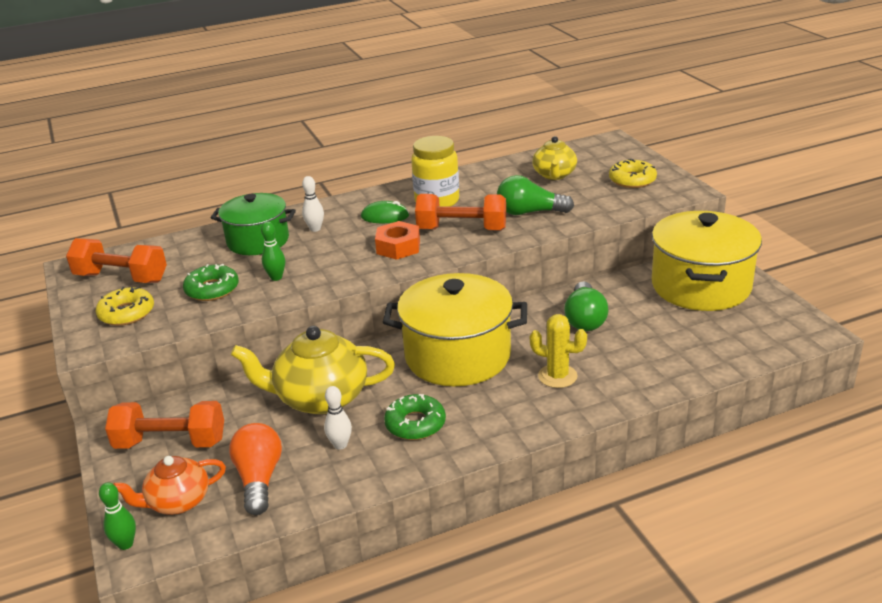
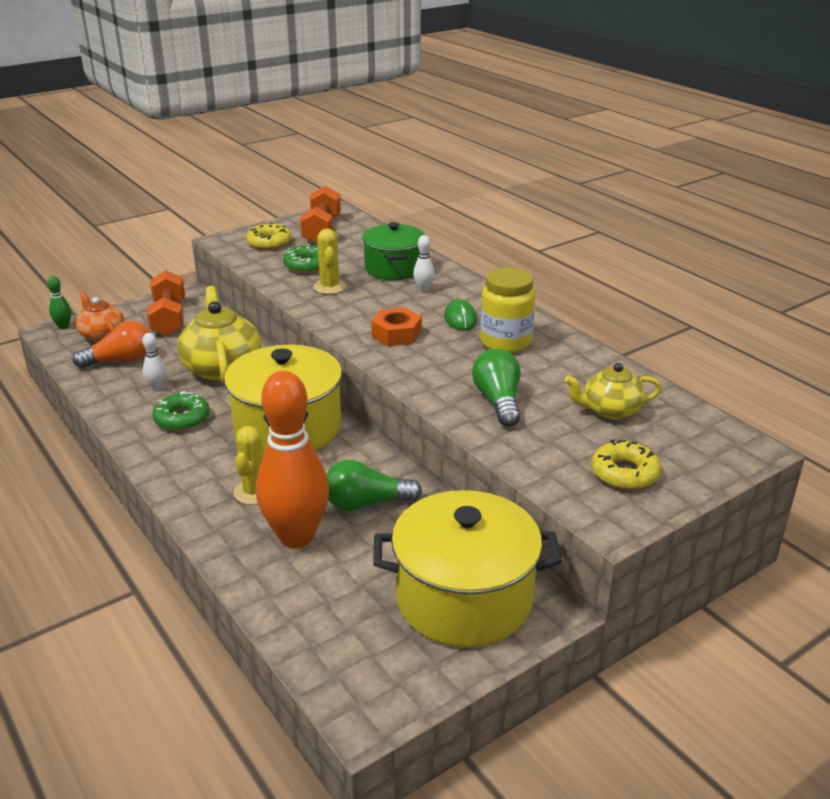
camera: 75 degrees right, 0 degrees up
(276, 277) = (329, 287): green bowling pin -> yellow cactus
(462, 229) = (443, 364): orange dumbbell -> none
(624, 355) = (296, 536): none -> orange bowling pin

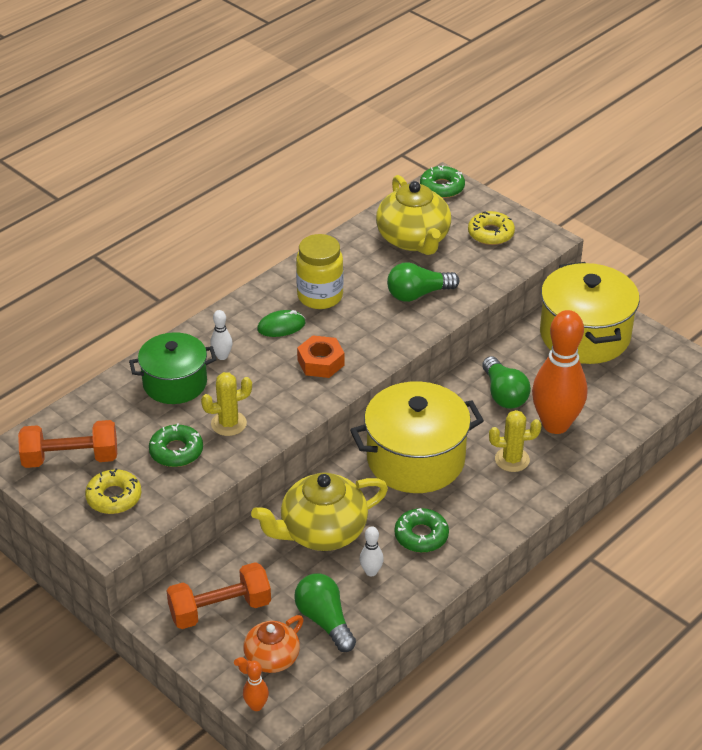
camera: 100 degrees left, 10 degrees up
(63, 326) = (256, 706): green bowling pin -> orange bowling pin
(121, 360) = (324, 620): orange light bulb -> green light bulb
(610, 411) = (414, 240): yellow teapot -> yellow teapot, size x1.65
(734, 446) = (442, 187): none -> green donut

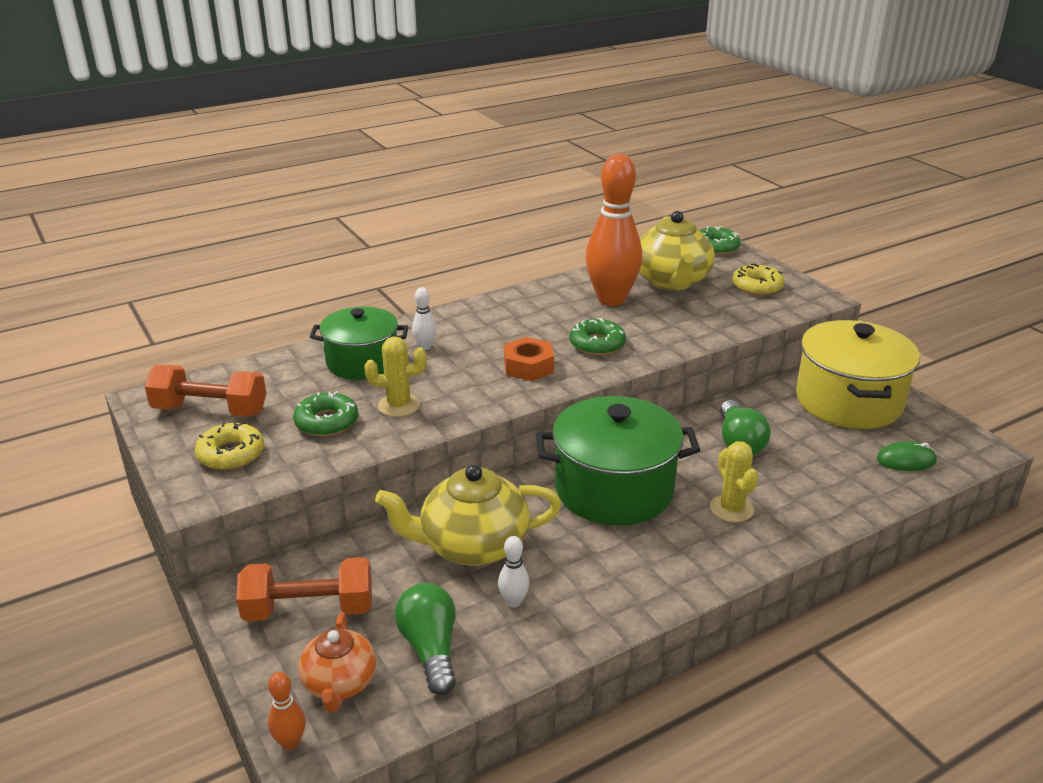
camera: 15 degrees right, 10 degrees down
(270, 659) = (339, 684): orange teapot -> orange teapot turned 60 degrees counterclockwise
(281, 326) = (500, 331): green mouse -> green mouse (906, 460)
(320, 296) = (553, 312): yellow jar -> none
(415, 459) = (614, 489): yellow pot -> green pot
(418, 294) = (660, 324): green light bulb -> none
(421, 535) = (592, 572): green donut -> green donut (597, 344)
(512, 460) = (731, 509): yellow cactus -> yellow cactus turned 60 degrees clockwise
(555, 424) = (795, 481): orange bowling pin -> orange bowling pin (611, 299)

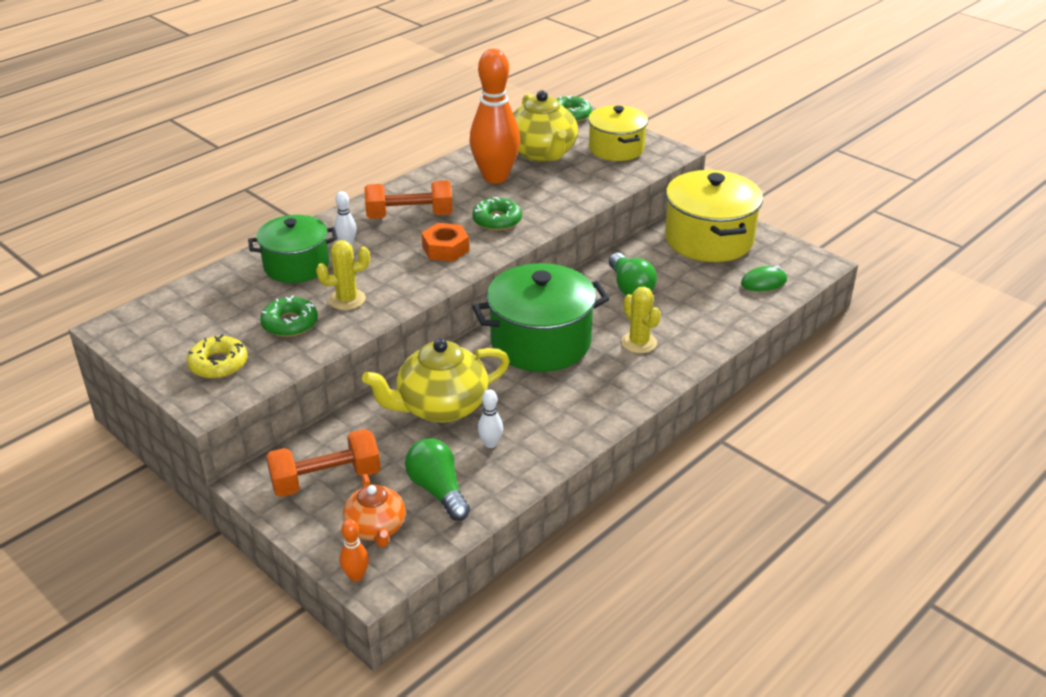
camera: 15 degrees left, 5 degrees up
(210, 411) = (179, 330): orange dumbbell -> orange dumbbell (409, 216)
(757, 286) = (616, 149): yellow donut -> yellow pot

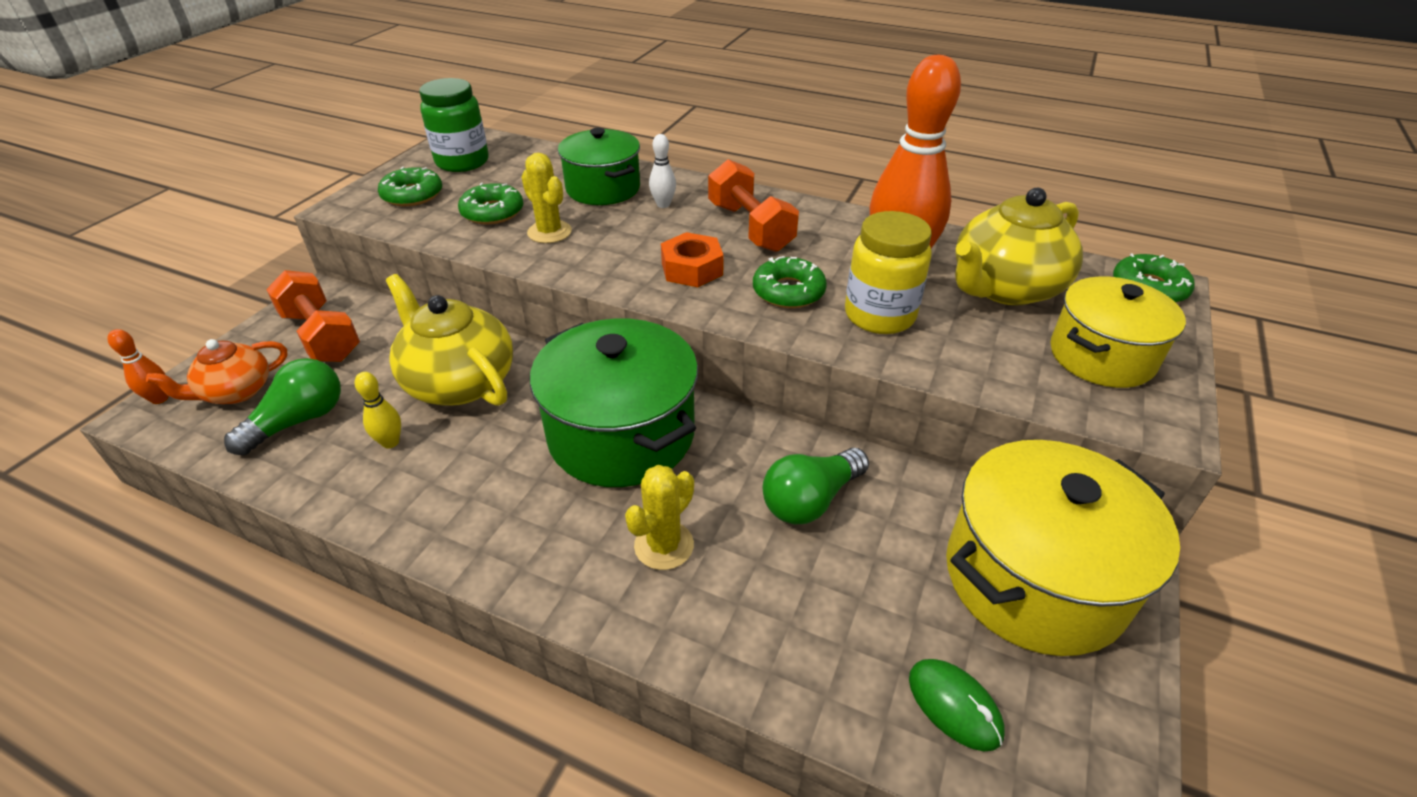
camera: 70 degrees right, 5 degrees up
(174, 332) = (462, 162): none -> green jar
(218, 364) = (412, 195): yellow donut -> green donut
(490, 443) = (390, 442): white bowling pin -> yellow bowling pin
(542, 198) = (879, 315): none -> yellow jar

